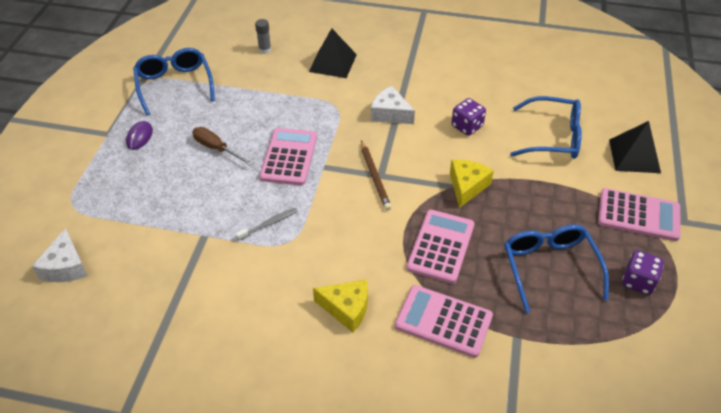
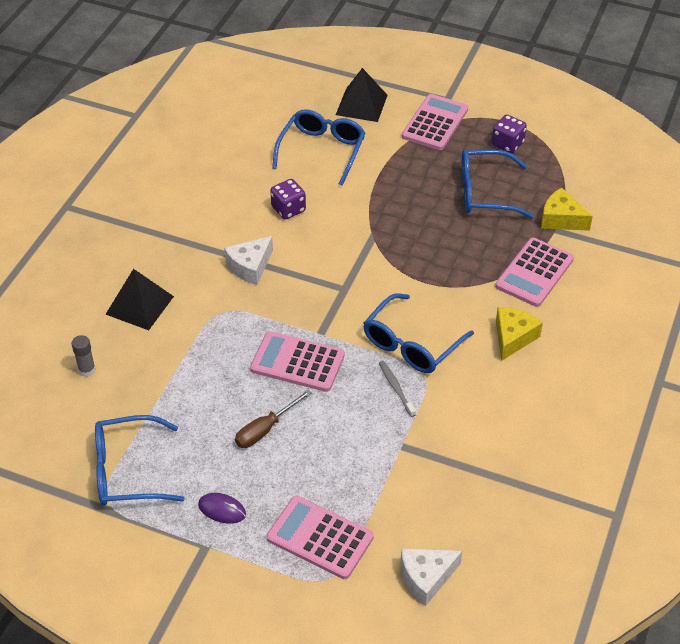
camera: 80 degrees left, 0 degrees up
(65, 267) = (426, 577): white cheese -> white cheese turned 150 degrees clockwise
(322, 229) = (411, 344): none -> blue glasses
(374, 177) = (346, 293): brown pencil -> none
(440, 246) = (449, 259): pink calculator -> pink calculator (319, 538)
(467, 186) = (375, 226): yellow cheese -> yellow cheese (561, 219)

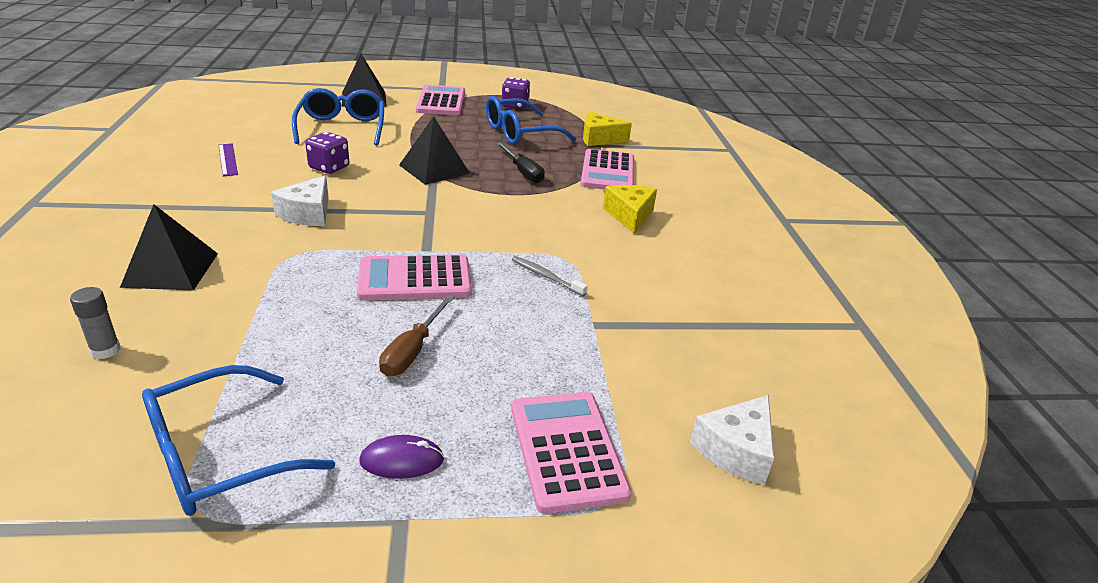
camera: 30 degrees left, 15 degrees down
(212, 180) = (228, 159): none -> purple ruler
(319, 538) = (566, 450): pink calculator -> pink calculator turned 75 degrees clockwise
(375, 231) = (434, 169): none -> black pyramid
(411, 344) = (534, 239): blue glasses -> none
(453, 254) = (523, 172): none -> black screwdriver

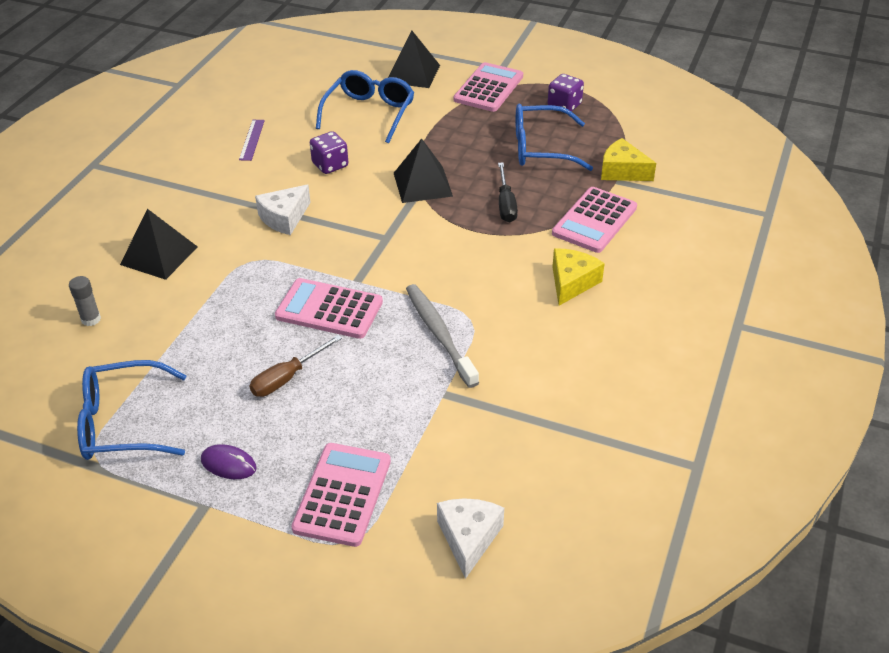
camera: 30 degrees right, 10 degrees up
(546, 276) = (439, 334): grey toothbrush -> grey toothbrush, size x1.80
(736, 450) = (468, 538): white cheese -> white cheese turned 120 degrees clockwise

